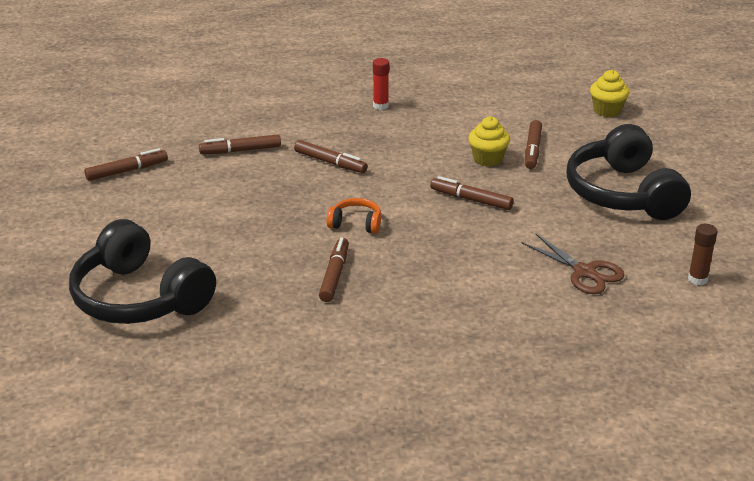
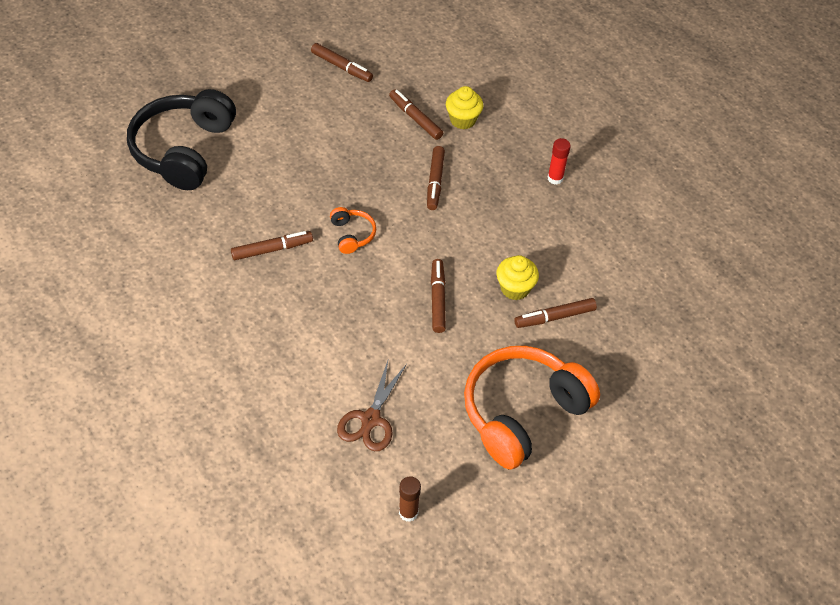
camera: 60 degrees right, 20 degrees up
(607, 110) = (677, 354): yellow cupcake -> yellow cupcake (463, 120)
(623, 193) = (522, 412): black headphones -> orange headphones

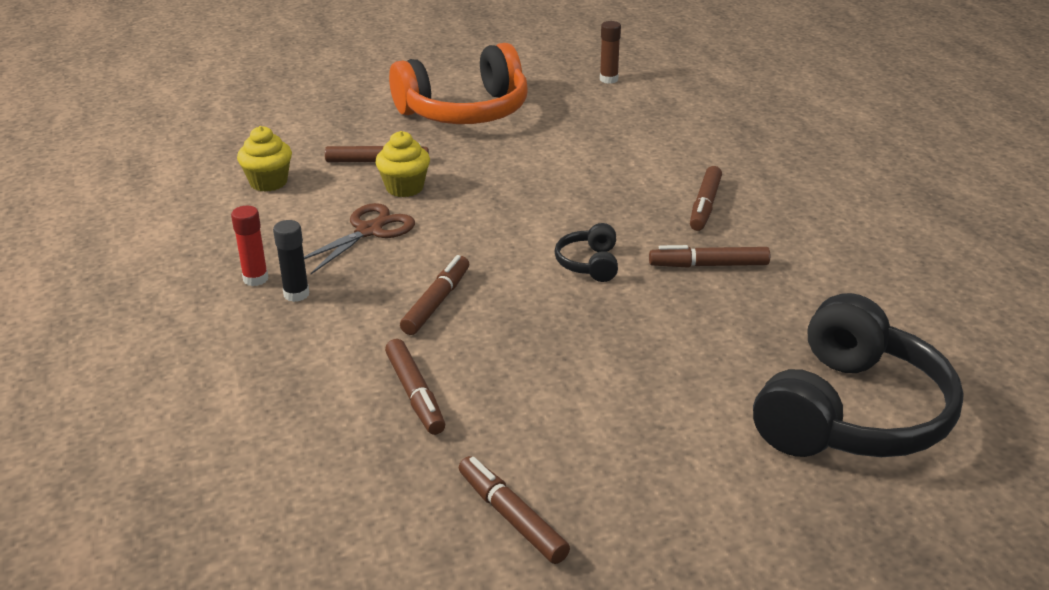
camera: 160 degrees left, 20 degrees down
(352, 235) = (589, 263): orange headphones -> black headphones
(371, 419) = (623, 127): brown scissors -> brown scissors (369, 231)
(437, 299) = (505, 192): brown marker -> brown marker (705, 206)
(463, 120) = (334, 378): yellow cupcake -> yellow cupcake (268, 182)
(522, 171) = (296, 294): none -> black glue stick

